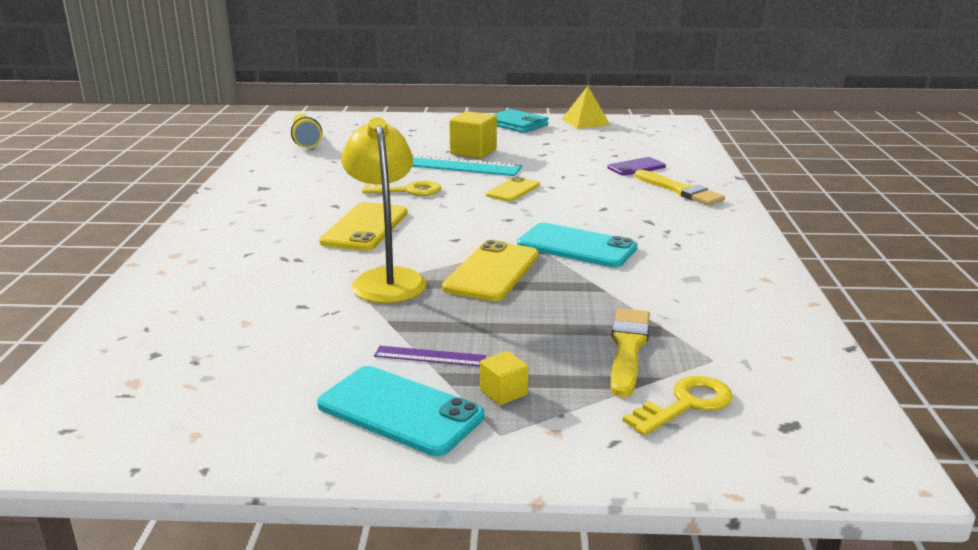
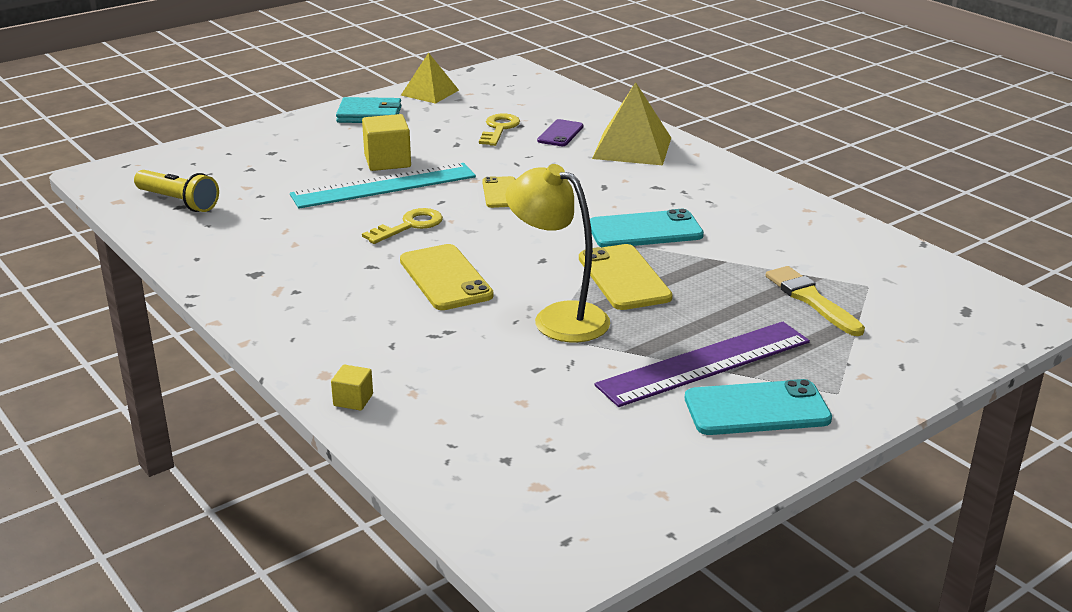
camera: 40 degrees left, 5 degrees up
(430, 356) = (705, 363): purple ruler -> purple ruler, size x2.35
(503, 392) = (793, 365): yellow cube -> yellow cube (353, 400)
(680, 190) = (632, 148): yellow brush -> yellow pyramid
(686, 404) = (900, 323): yellow key -> yellow key (499, 129)

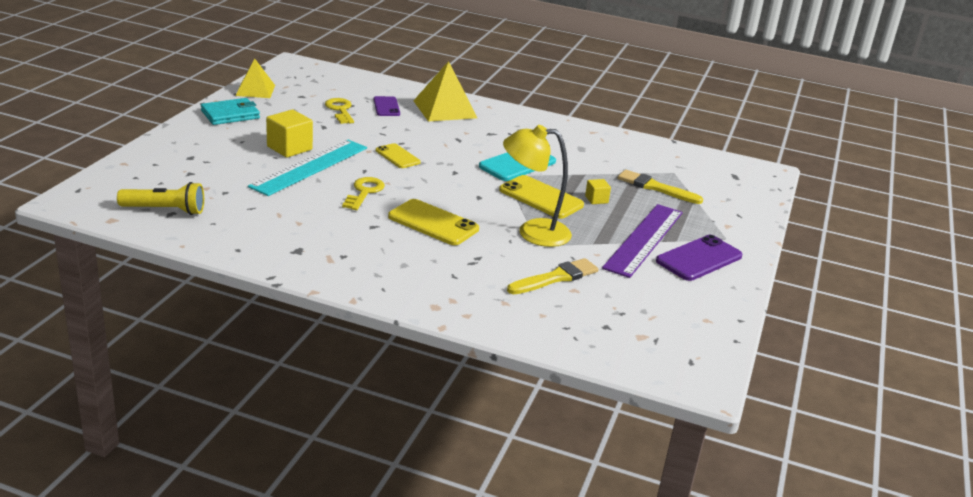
camera: 35 degrees left, 0 degrees up
(353, 400) = (474, 317): yellow cube -> yellow cube (596, 199)
(516, 380) = (555, 278): none -> yellow brush
(757, 409) = (699, 259): turquoise phone -> purple phone

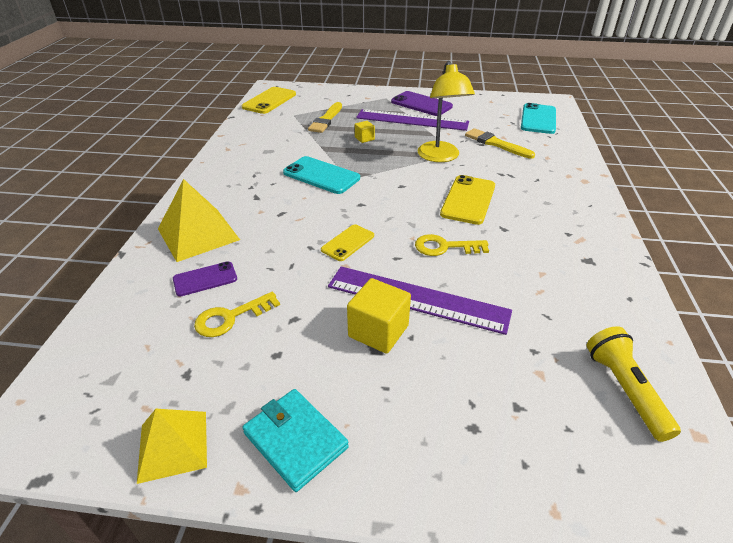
camera: 100 degrees left, 10 degrees up
(310, 167) = (417, 299): turquoise ruler -> purple ruler
(541, 197) = (379, 159): yellow phone -> yellow phone (269, 101)
(628, 339) = (538, 119): none -> turquoise phone

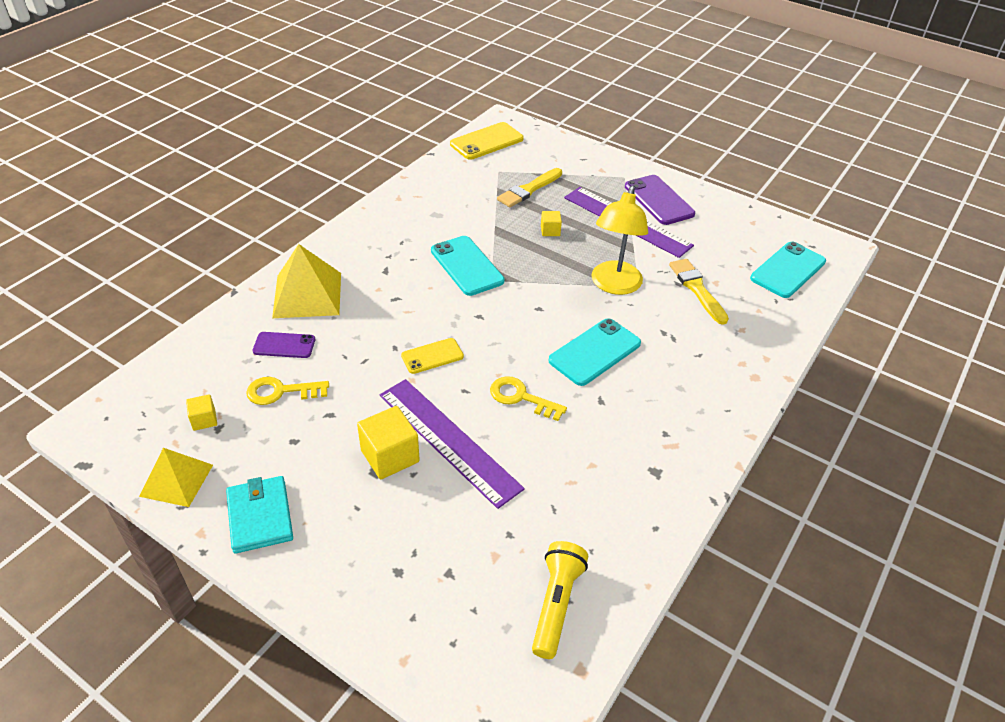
camera: 25 degrees right, 5 degrees up
(165, 373) = (204, 420): none -> yellow cube
(468, 200) = (595, 352): yellow phone -> turquoise phone

